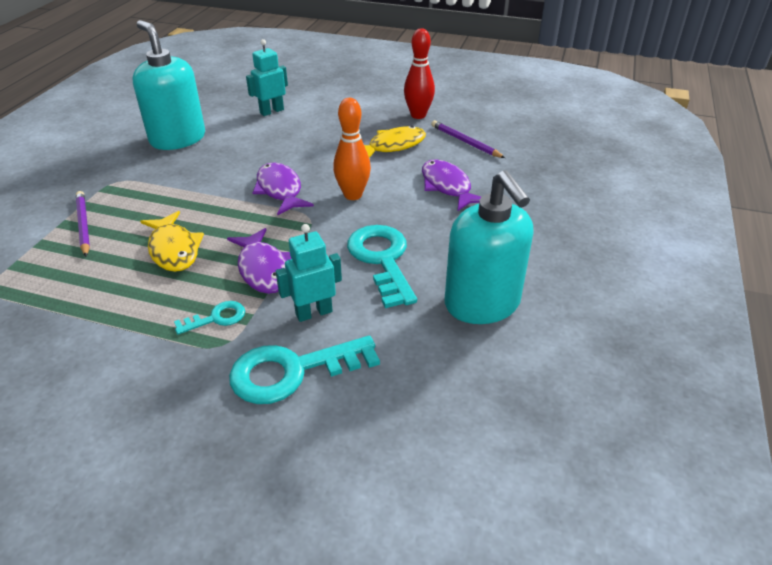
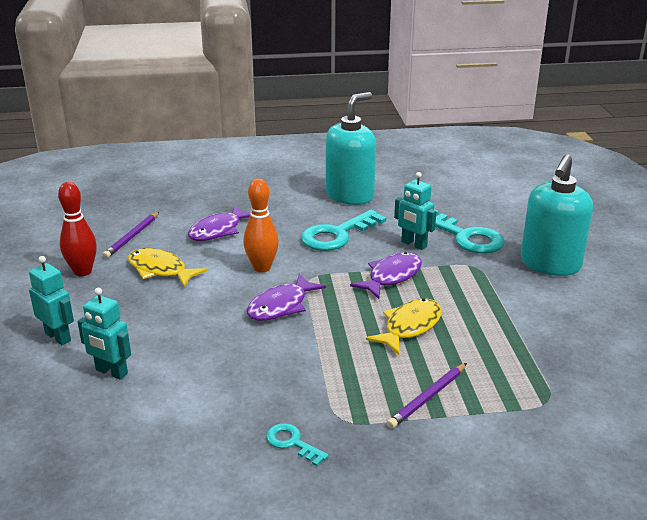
camera: 115 degrees left, 10 degrees down
(178, 139) = (222, 418): turquoise soap dispenser -> turquoise soap dispenser (550, 264)
(216, 318) = (456, 277): turquoise key -> turquoise key (292, 443)
(332, 99) = (58, 337): none -> turquoise robot

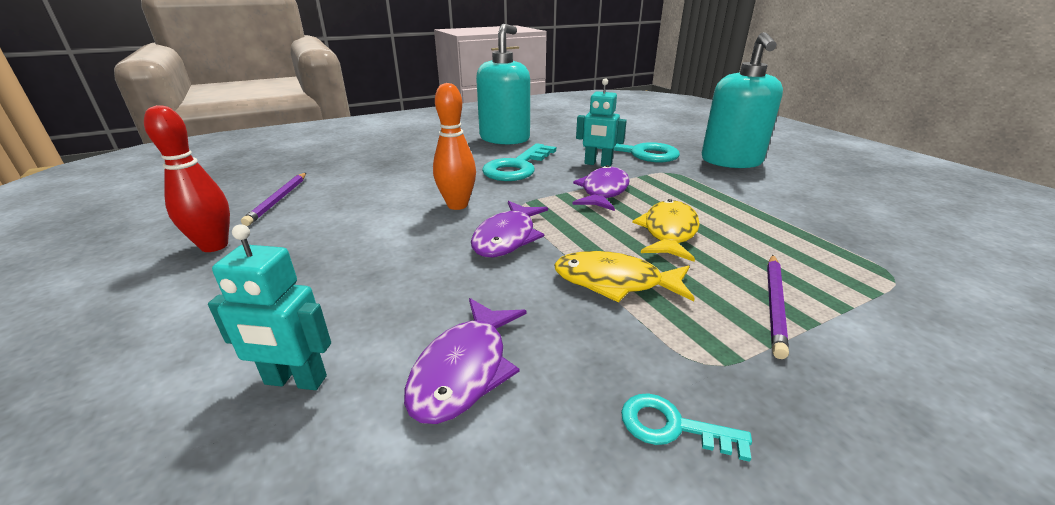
camera: 20 degrees left, 0 degrees up
(58, 337) = (182, 342): turquoise robot -> none
(160, 270) = (329, 227): yellow fish -> yellow fish (615, 282)
(218, 230) = (385, 180): purple fish -> purple fish (464, 369)

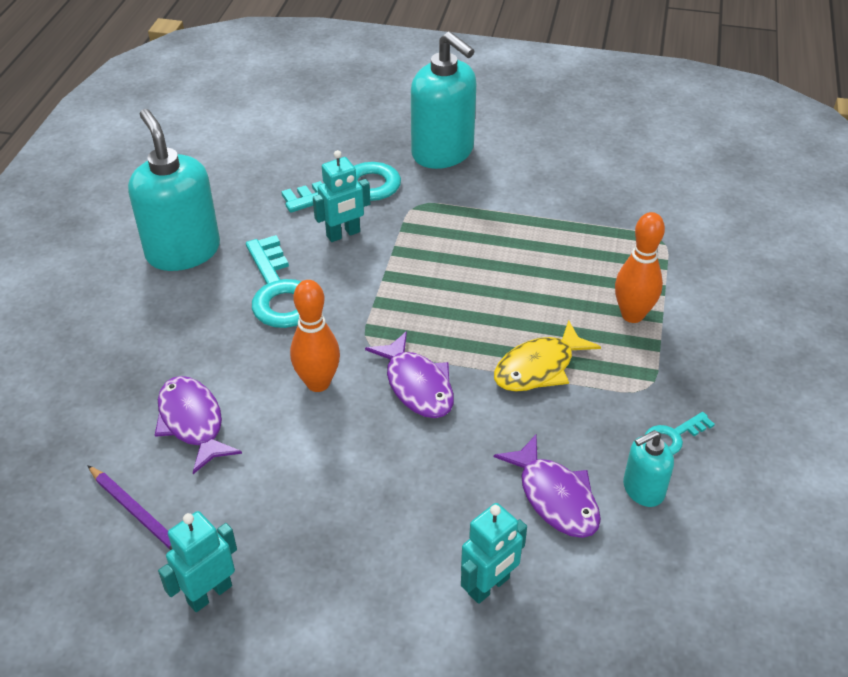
camera: 50 degrees left, 15 degrees up
(214, 246) = (209, 593): red bowling pin -> turquoise robot
(554, 442) = (643, 489): none -> turquoise soap dispenser
(603, 191) = (403, 273): purple fish -> purple fish (192, 422)
(669, 232) = (509, 290): yellow fish -> none
(774, 304) = (632, 315): purple pencil -> orange bowling pin

